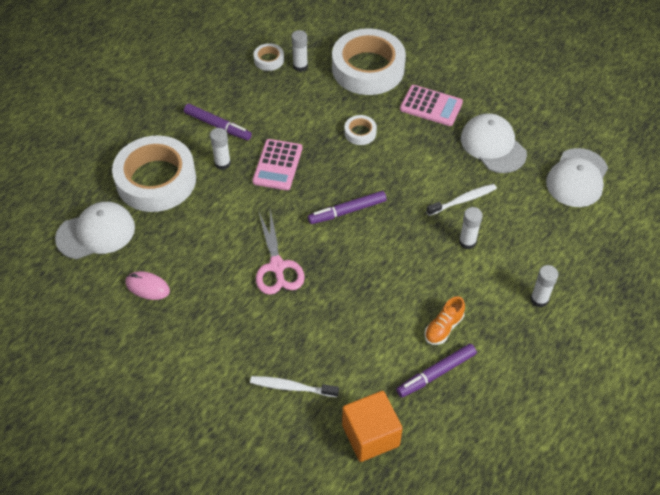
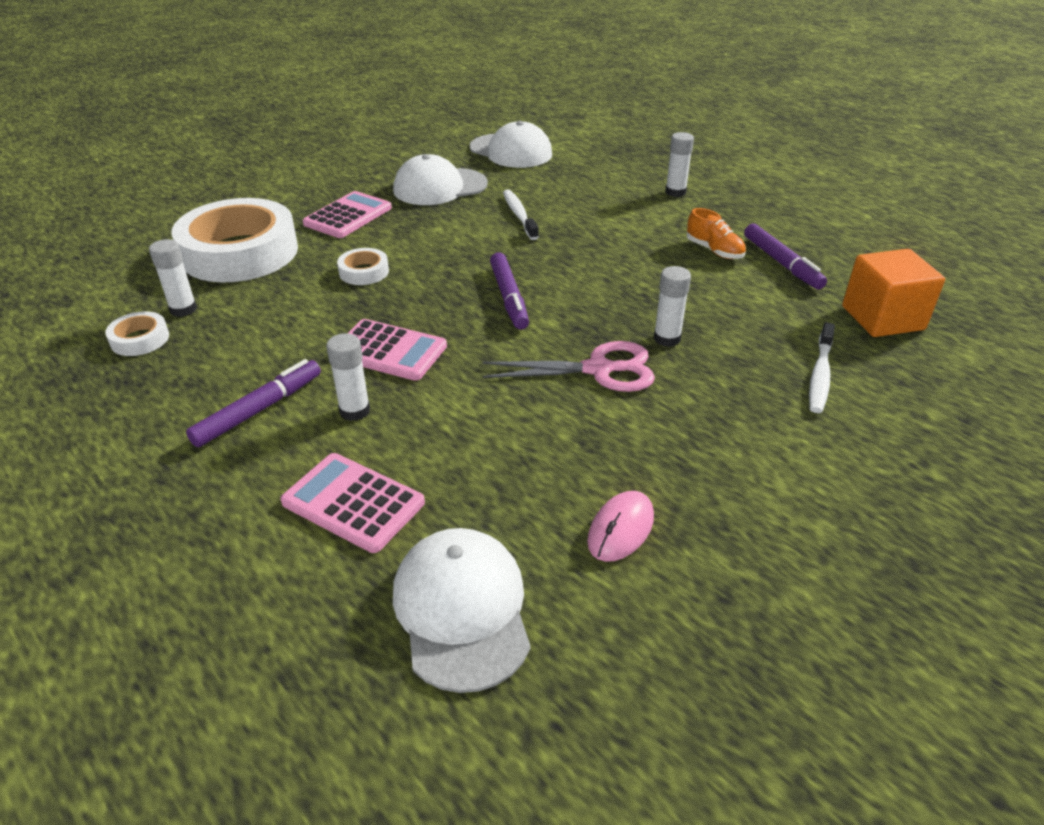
camera: 80 degrees left, 15 degrees down
(156, 180) = (353, 503): white tape -> pink calculator
(467, 242) = (586, 221): white glue stick -> white glue stick (667, 338)

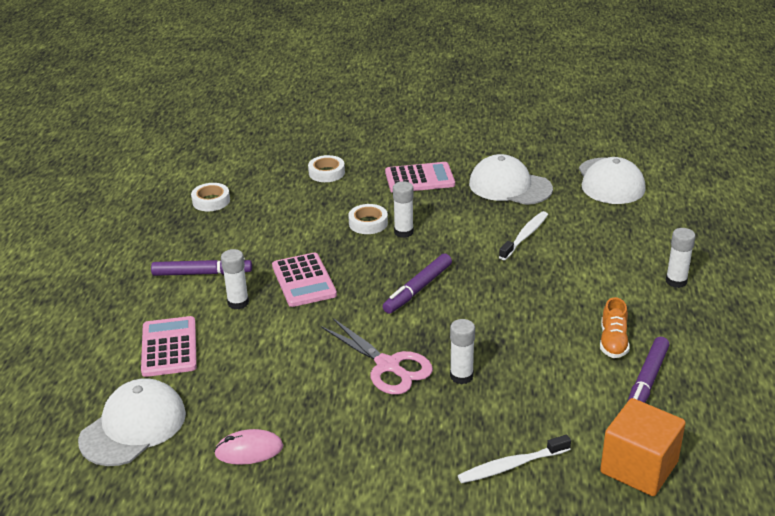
camera: 50 degrees right, 5 degrees down
(183, 309) = (251, 194): white glue stick -> white glue stick (403, 232)
(240, 252) = (326, 173): white tape -> white tape, size x0.42

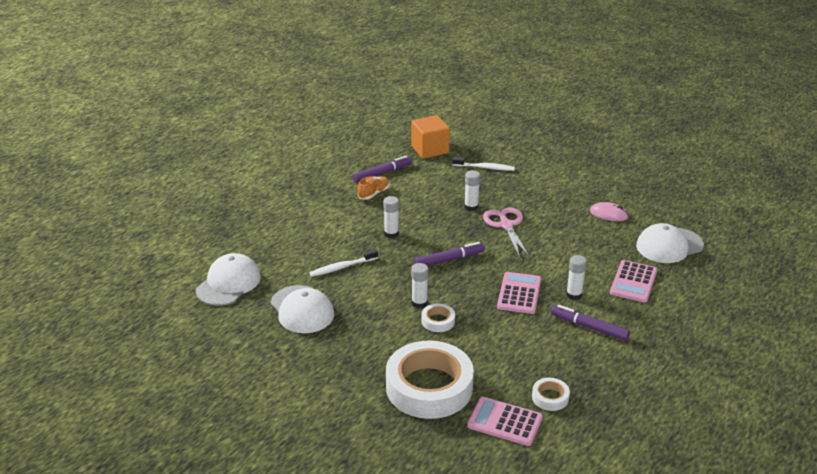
camera: 150 degrees left, 0 degrees up
(326, 173) = (429, 387): white tape -> white tape, size x2.39
(419, 179) = (360, 346): pink calculator -> pink calculator (504, 422)
(676, 281) = (295, 207): white glue stick -> white glue stick (391, 234)

